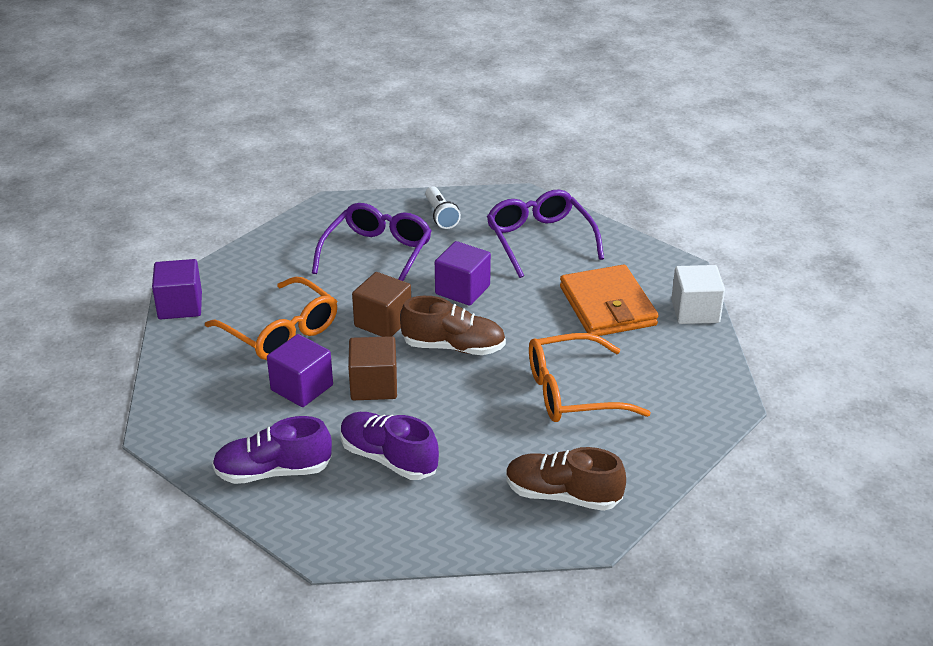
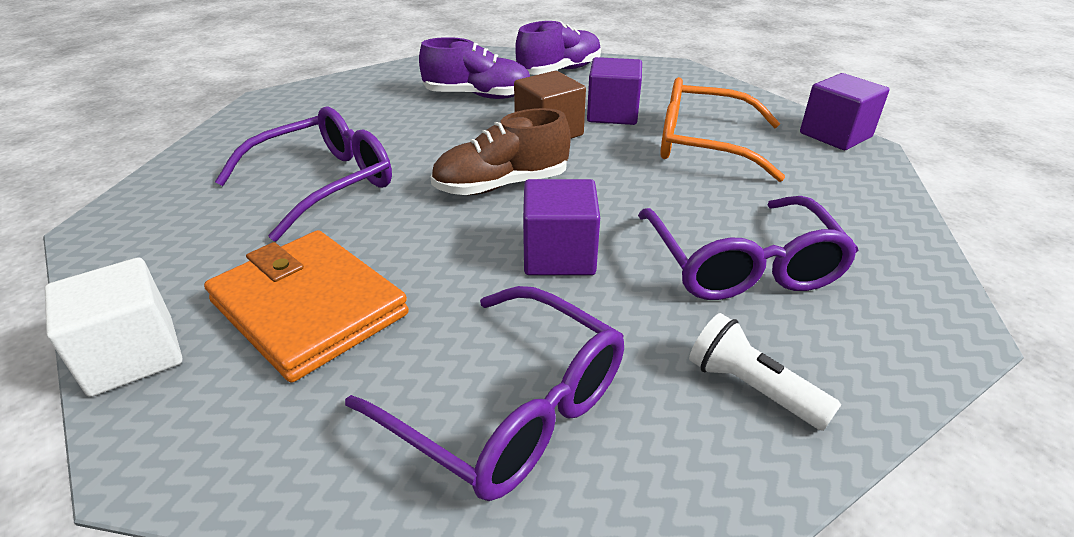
camera: 150 degrees right, 0 degrees up
(383, 322) = (613, 184): brown cube -> none
(563, 495) = (302, 112): brown shoe -> none
(572, 392) = (324, 183): orange glasses -> purple glasses

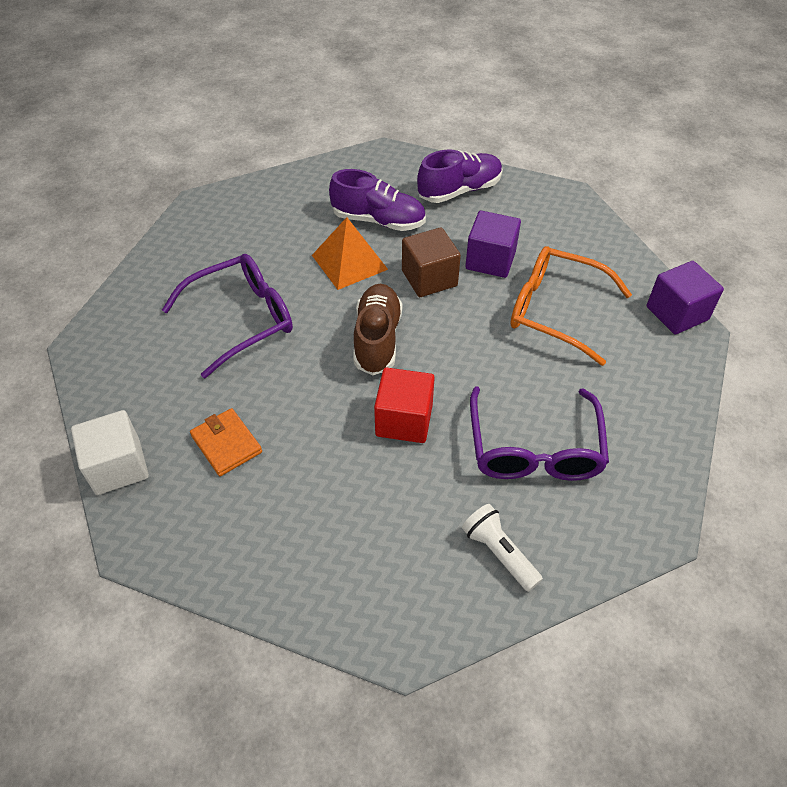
camera: 10 degrees right, 15 degrees up
(309, 308) = (226, 444): orange wallet -> orange wallet, size x0.56
(452, 127) = (349, 262): none -> orange pyramid
(502, 185) = (377, 339): brown shoe -> brown shoe turned 105 degrees clockwise
(509, 408) = (343, 542): purple glasses -> none
(559, 255) = (404, 420): purple cube -> red cube

